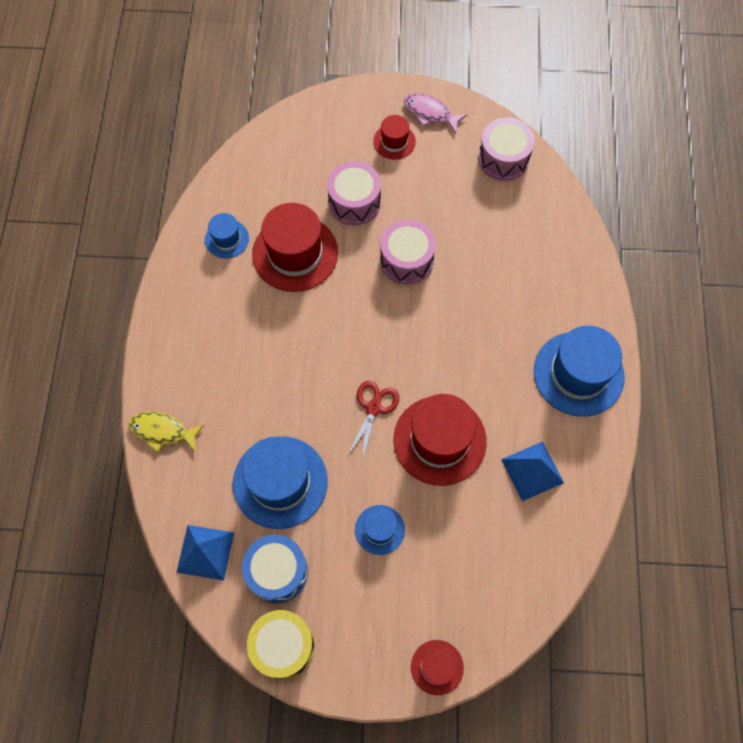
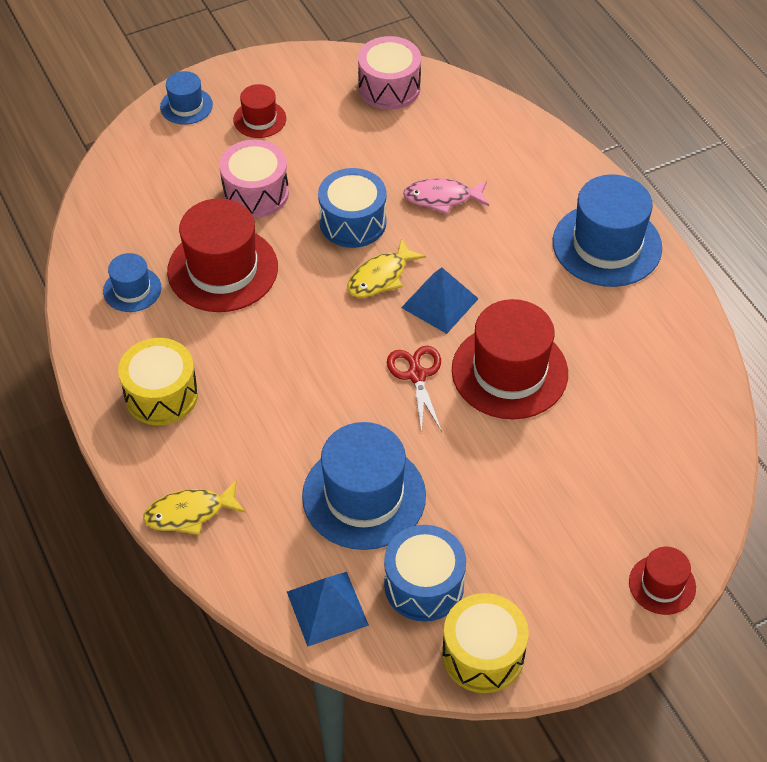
camera: 30 degrees left, 15 degrees down
(197, 331) = (161, 395): none -> yellow drum
(380, 529) = (507, 486): blue hat -> blue hat (186, 106)
(398, 315) = (380, 277): none -> yellow fish
(406, 260) = (353, 222): pink drum -> blue drum
(430, 113) = (280, 78): pink fish -> pink fish (442, 198)
(532, 471) = (625, 353): blue pyramid -> blue pyramid (440, 303)

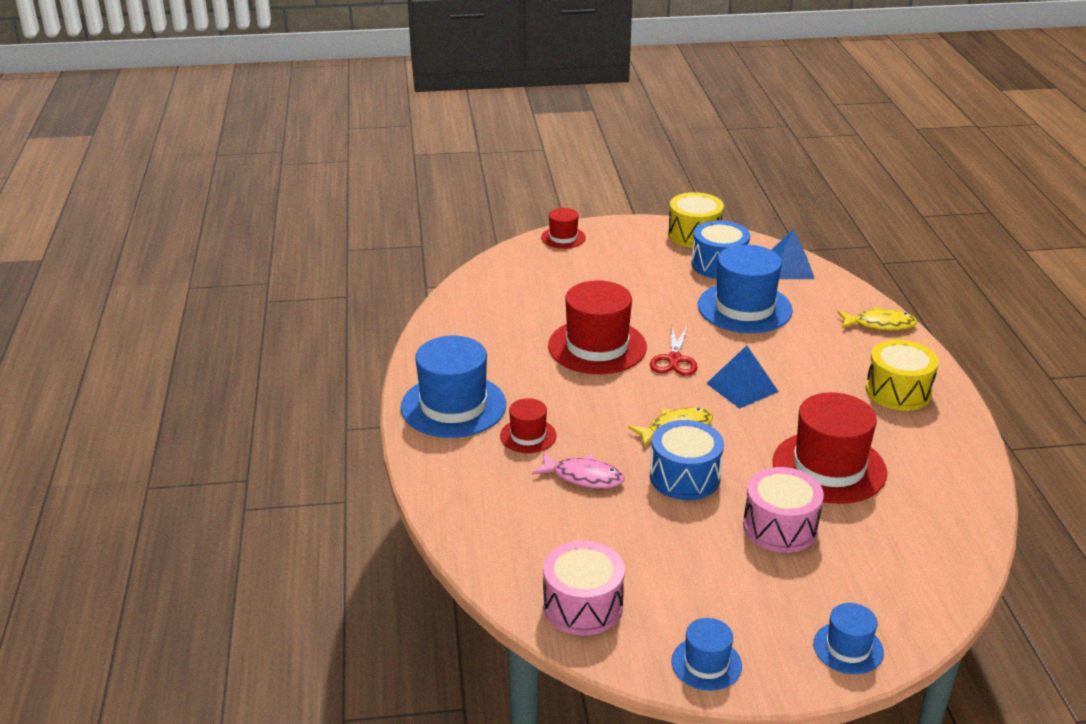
camera: 160 degrees left, 20 degrees down
(132, 289) = (923, 471): blue hat -> blue hat (706, 663)
(259, 119) = (756, 607): red hat -> red hat (528, 436)
(440, 303) = (630, 399): blue pyramid -> blue pyramid (742, 387)

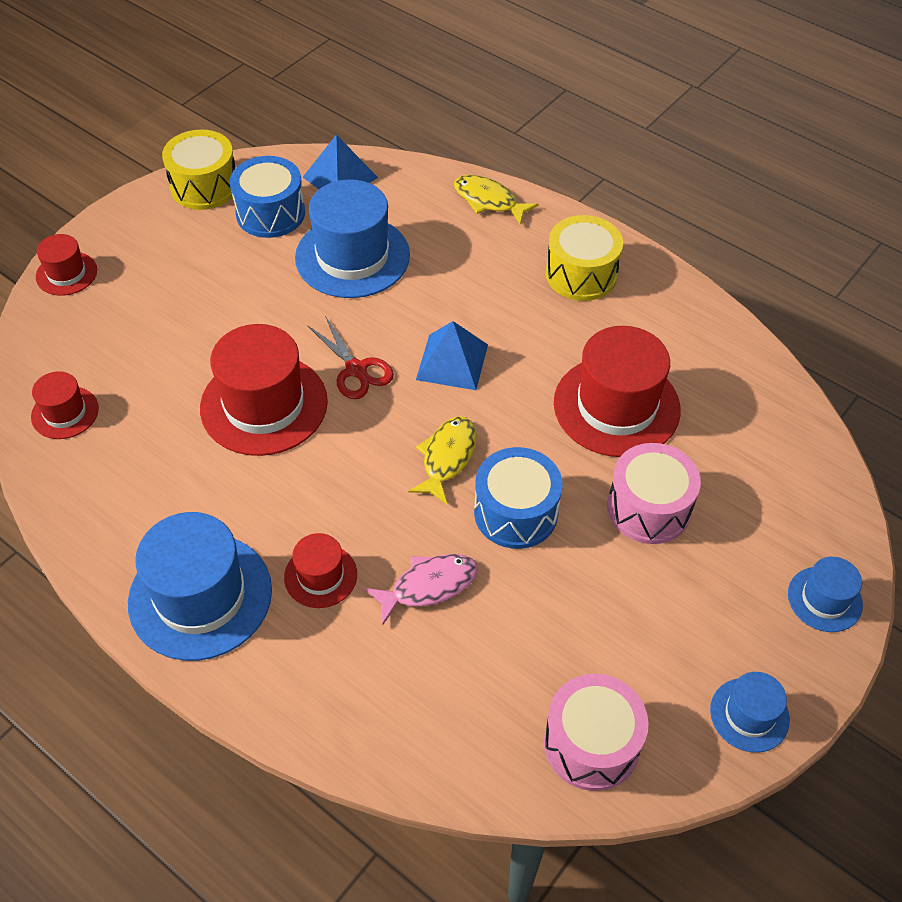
camera: 45 degrees left, 20 degrees up
(485, 294) = (65, 412): none -> red hat
(880, 324) = (489, 201): yellow fish -> yellow fish turned 105 degrees counterclockwise

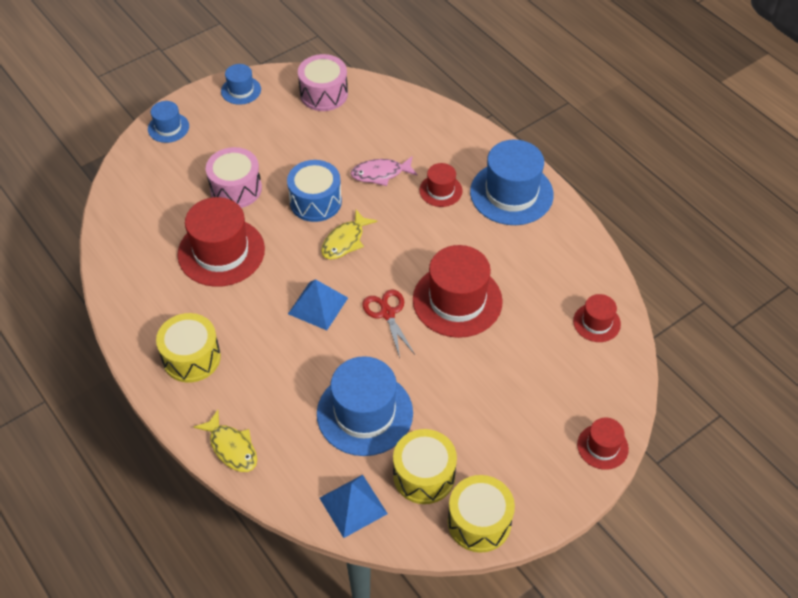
camera: 165 degrees left, 0 degrees up
(270, 213) = (424, 475): blue drum -> yellow drum

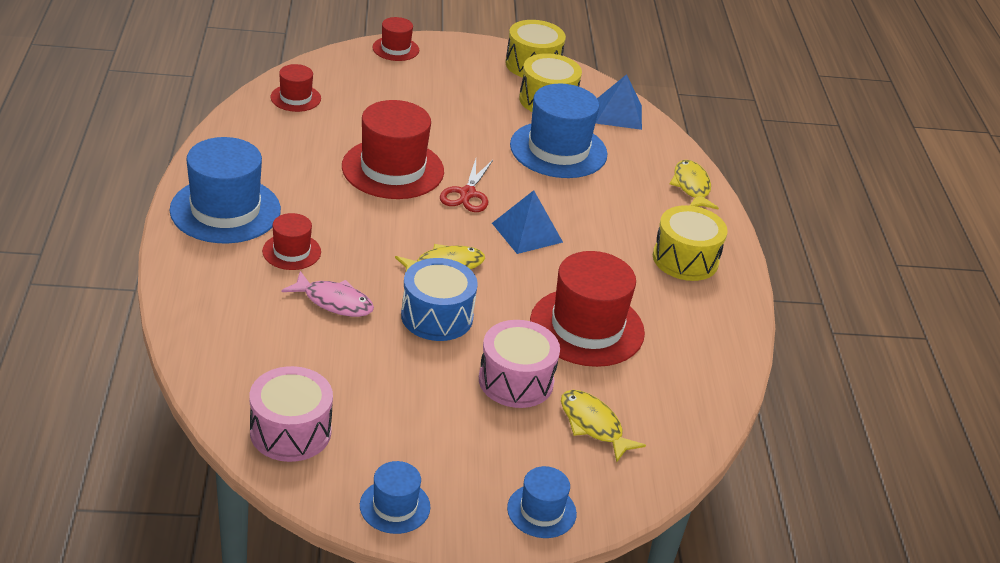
camera: 150 degrees left, 15 degrees down
(172, 188) = (593, 425): none -> yellow fish

